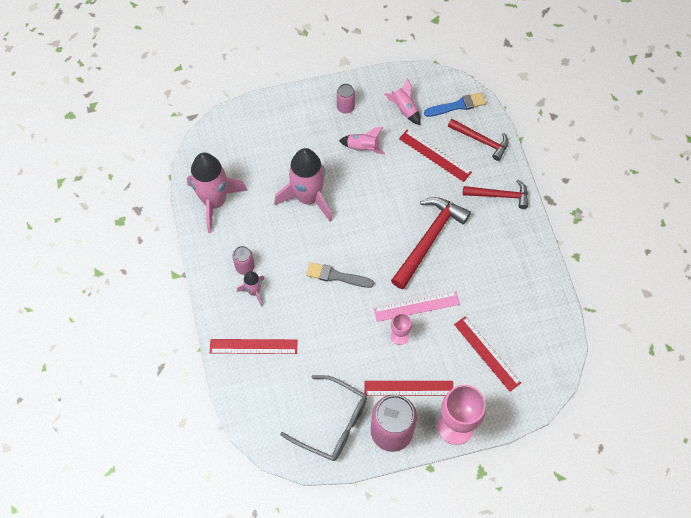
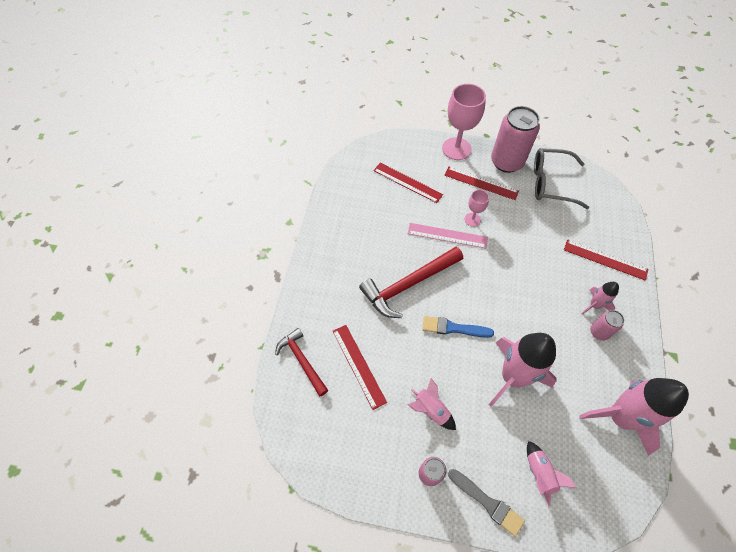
camera: 155 degrees left, 5 degrees down
(332, 423) = (551, 183): grey glasses -> grey glasses turned 45 degrees counterclockwise
(336, 276) = (509, 287): grey brush -> grey brush (487, 502)
(404, 109) = (362, 438): pink rocket -> pink rocket (539, 473)
(457, 105) = (301, 414): blue brush -> blue brush (453, 328)
(487, 353) = (407, 182): red ruler -> red ruler turned 45 degrees counterclockwise
(500, 195) = (319, 297): red hammer -> none

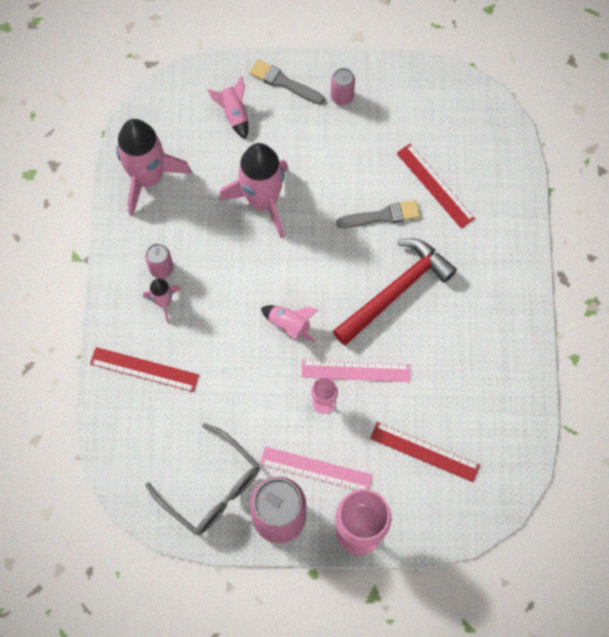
camera: 170 degrees right, 10 degrees up
(302, 360) = (499, 181): red hammer -> none
(409, 346) = (382, 216): none -> grey brush
(431, 410) = (348, 153): pink rocket -> pink rocket (289, 325)
(453, 328) = (334, 245): blue brush -> none
(481, 183) = (316, 469): red ruler -> pink ruler
(551, 183) = (211, 487): grey glasses -> grey glasses turned 45 degrees clockwise

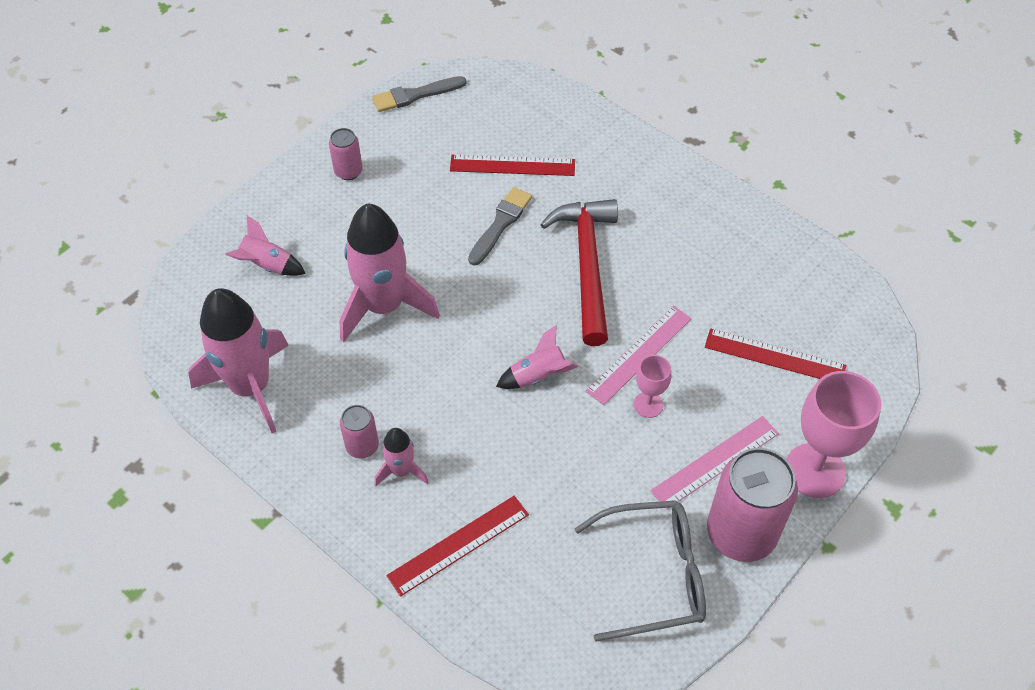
camera: 50 degrees left, 15 degrees down
(284, 82) = (282, 204): grey brush -> grey brush (415, 95)
(424, 452) = (774, 357): red ruler -> red ruler turned 45 degrees clockwise

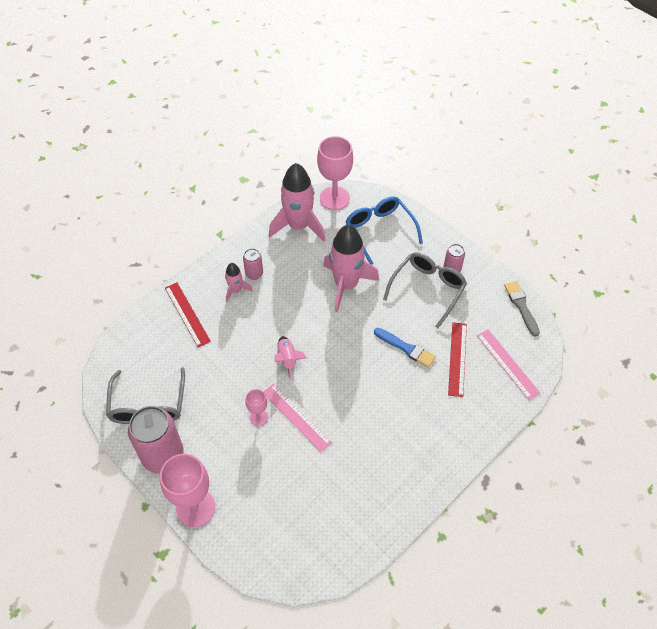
camera: 95 degrees right, 0 degrees up
(186, 336) = (334, 198): none -> pink goblet
(267, 265) = (380, 231): pink rocket -> blue glasses
(390, 201) = (427, 290): none -> grey glasses
(500, 224) = (406, 348): grey brush -> blue brush
(587, 265) = (370, 395): red hammer -> none
(715, 462) = (212, 449): pink ruler -> pink ruler (507, 363)
(774, 357) = (284, 500): red ruler -> none

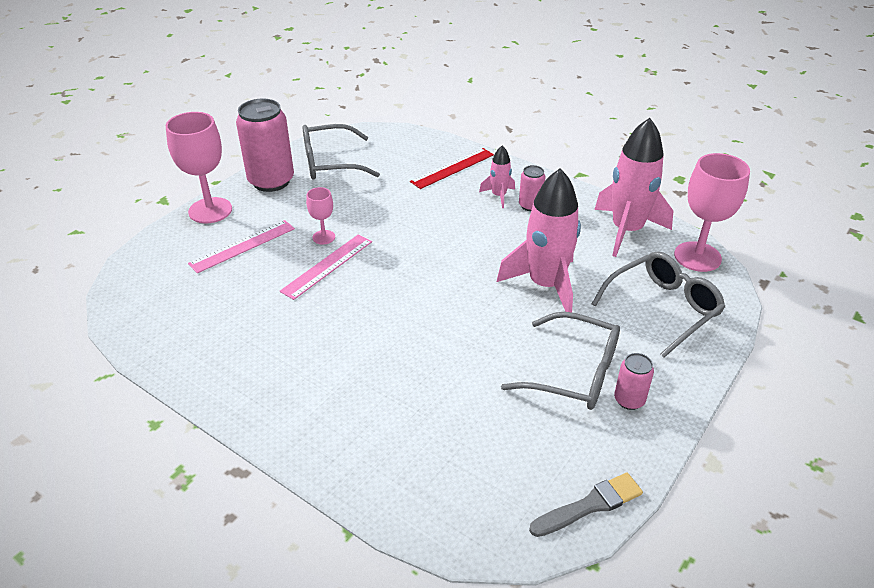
camera: 80 degrees right, 15 degrees down
(287, 359) = (409, 248): pink rocket -> none
(380, 231) = (662, 309): blue glasses -> grey glasses
(406, 348) = (455, 357): blue brush -> none
(457, 358) = (452, 419): red ruler -> none
(507, 363) = (458, 489): pink ruler -> pink ruler (243, 246)

